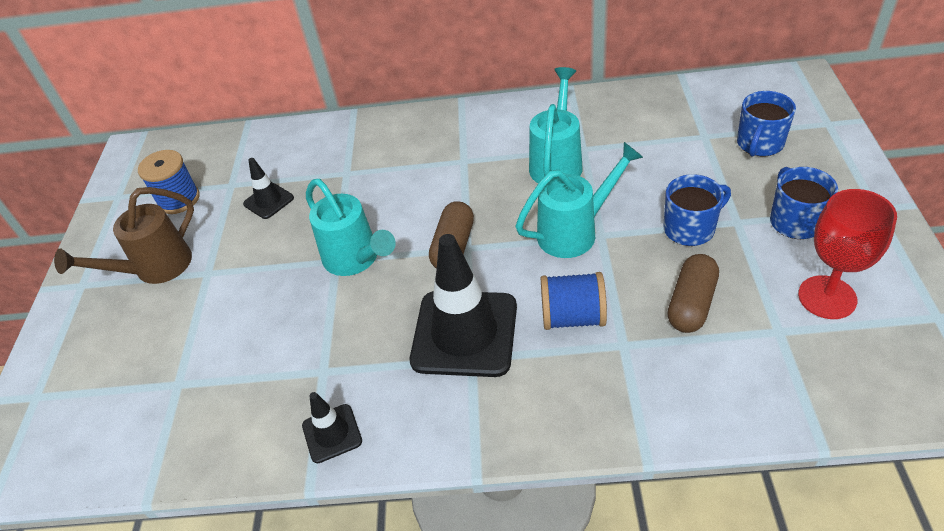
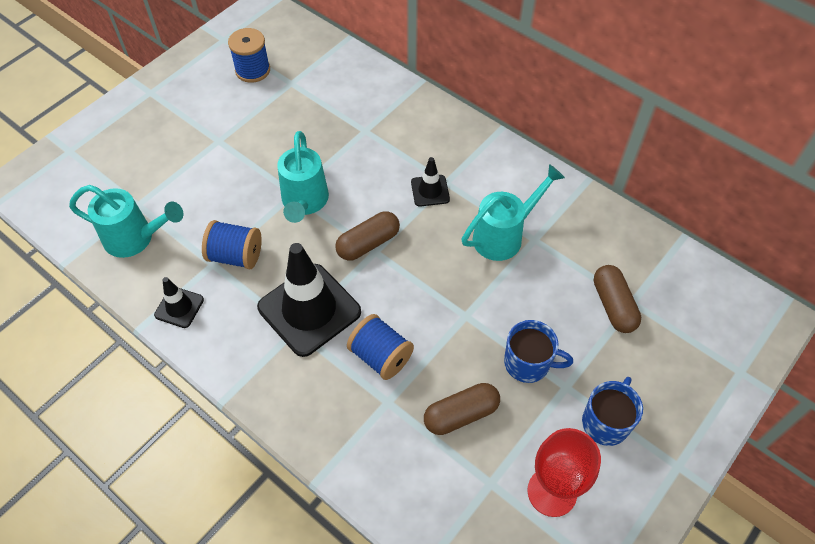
camera: 35 degrees right, 10 degrees up
(156, 268) = (196, 113): brown watering can -> none
(268, 201) = (300, 114): black traffic cone -> black traffic cone (430, 191)
(339, 347) = (236, 256): none -> blue spool
(574, 232) = (452, 298): turquoise watering can -> turquoise watering can (135, 238)
(695, 147) = (613, 305): none -> brown capsule
(759, 144) = (663, 343): blue mug -> none

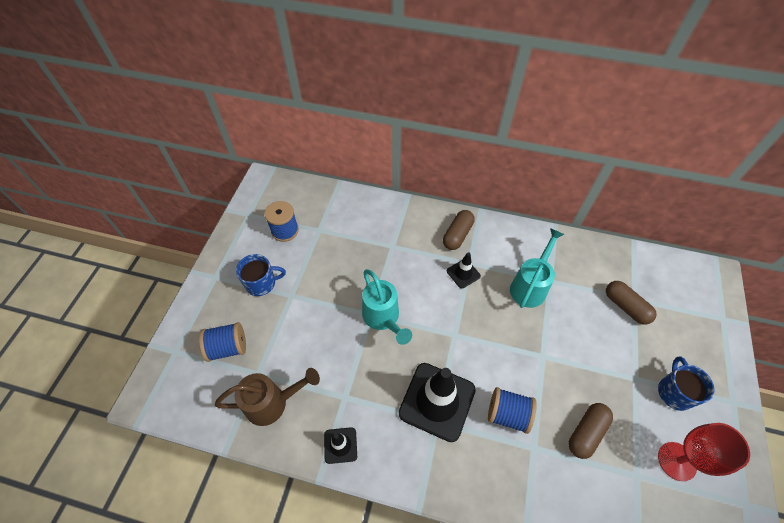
camera: 25 degrees left, 0 degrees up
(135, 238) = (272, 403): turquoise watering can -> brown watering can
(236, 256) = (358, 382): blue spool -> blue spool (228, 347)
(368, 243) = (446, 331): brown capsule -> brown capsule (457, 235)
(528, 363) = (603, 372): blue mug -> blue mug (261, 283)

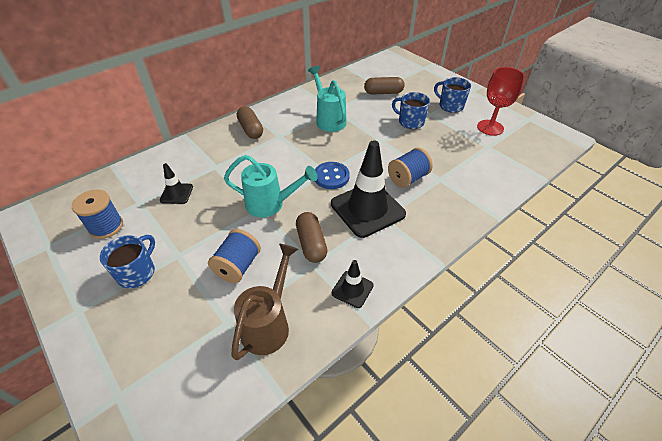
camera: 55 degrees left, 10 degrees down
(228, 347) = (172, 337): blue spool -> blue spool (238, 266)
(453, 343) = (331, 176): none -> blue button
(463, 273) = (284, 143): black traffic cone -> black traffic cone (176, 193)
(586, 432) = (448, 151): brown capsule -> brown capsule (311, 244)
(600, 365) = (410, 122): none -> blue mug

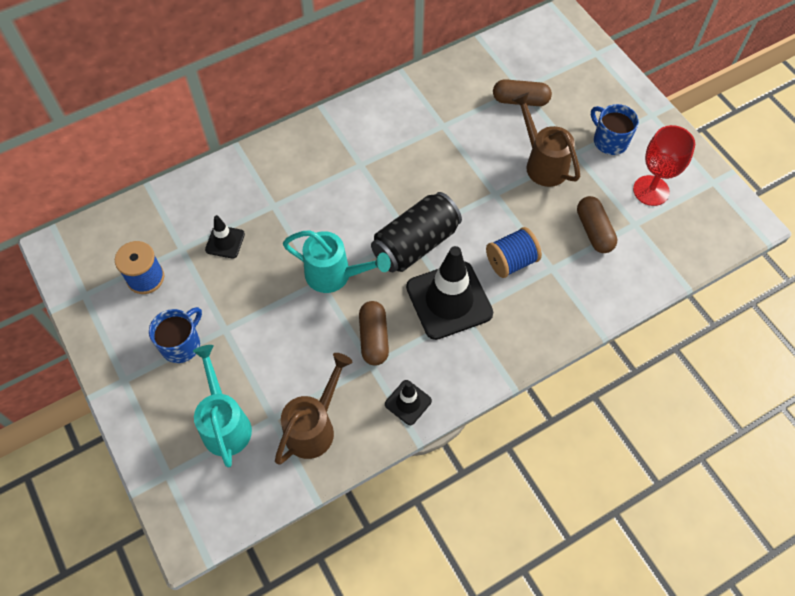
camera: 10 degrees right, 15 degrees up
(238, 266) = (289, 354): blue spool -> none
(251, 129) = (324, 147): brown capsule -> brown capsule (594, 231)
(329, 120) = (431, 144): turquoise watering can -> turquoise watering can (225, 424)
(331, 176) = (415, 244): blue button -> black can
(410, 122) = (543, 164): blue mug -> brown watering can

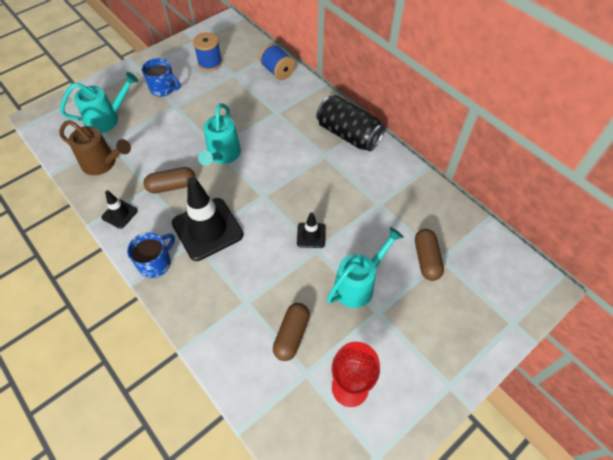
camera: 80 degrees right, 5 degrees down
(225, 242) = (242, 93): black traffic cone -> black traffic cone (311, 235)
(415, 244) = (256, 200): black can -> black can (348, 134)
(511, 261) = (249, 269): blue spool -> blue spool (277, 71)
(543, 164) = (358, 285): brown watering can -> turquoise watering can
(594, 231) = (291, 335): brown capsule -> brown capsule turned 45 degrees counterclockwise
(609, 141) = (402, 343): blue mug -> blue mug (155, 263)

